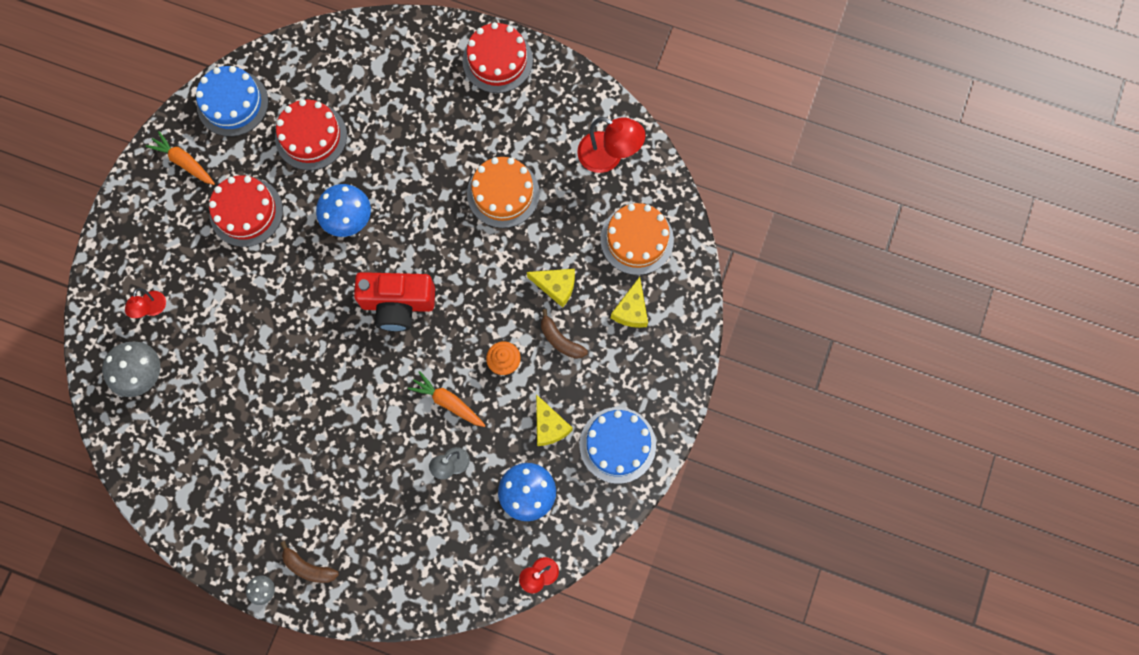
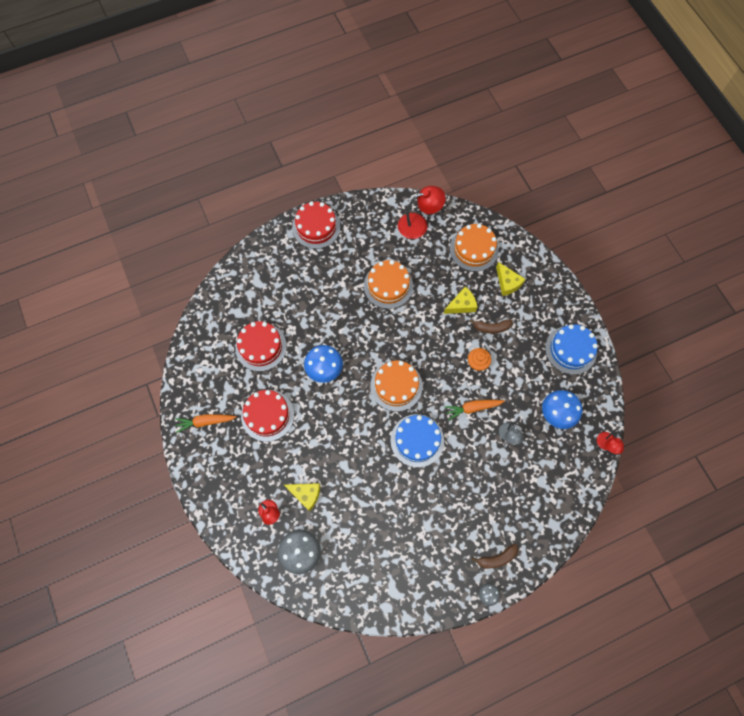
camera: 45 degrees left, 5 degrees down
(232, 103) = (199, 368): blue cake -> blue cake (417, 440)
(398, 304) = (396, 386): red camera -> orange cake
(549, 426) = (531, 372): yellow cheese -> yellow cheese (306, 494)

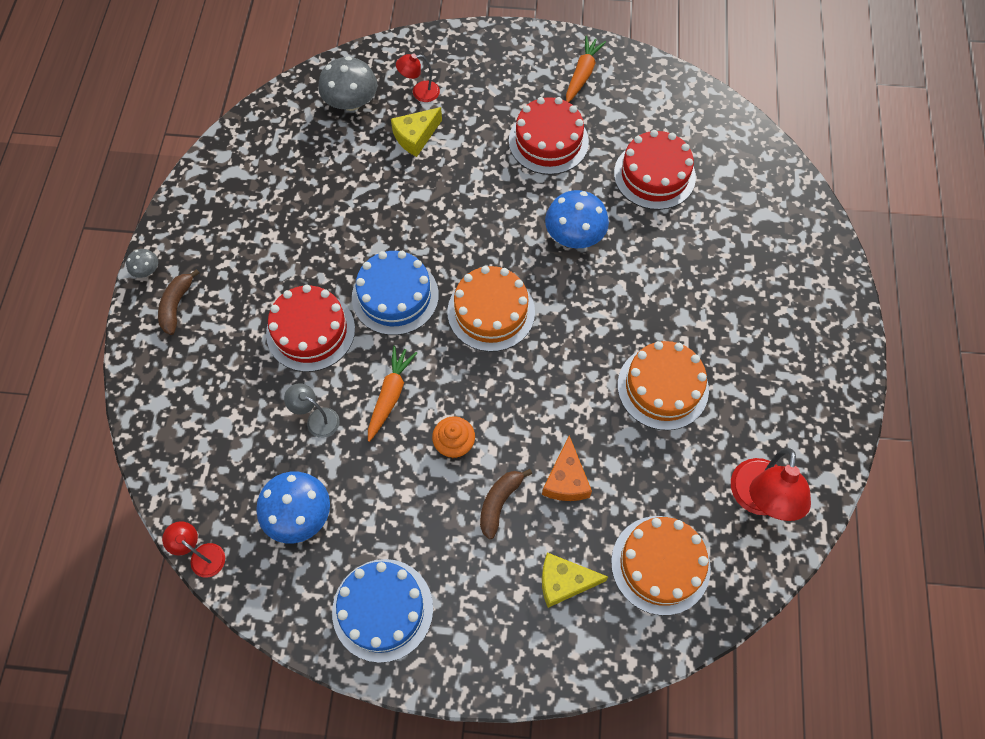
camera: 120 degrees right, 5 degrees down
(316, 227) = (827, 336): red cake -> red cake (310, 331)
(461, 305) = (566, 480): yellow cheese -> orange cheese

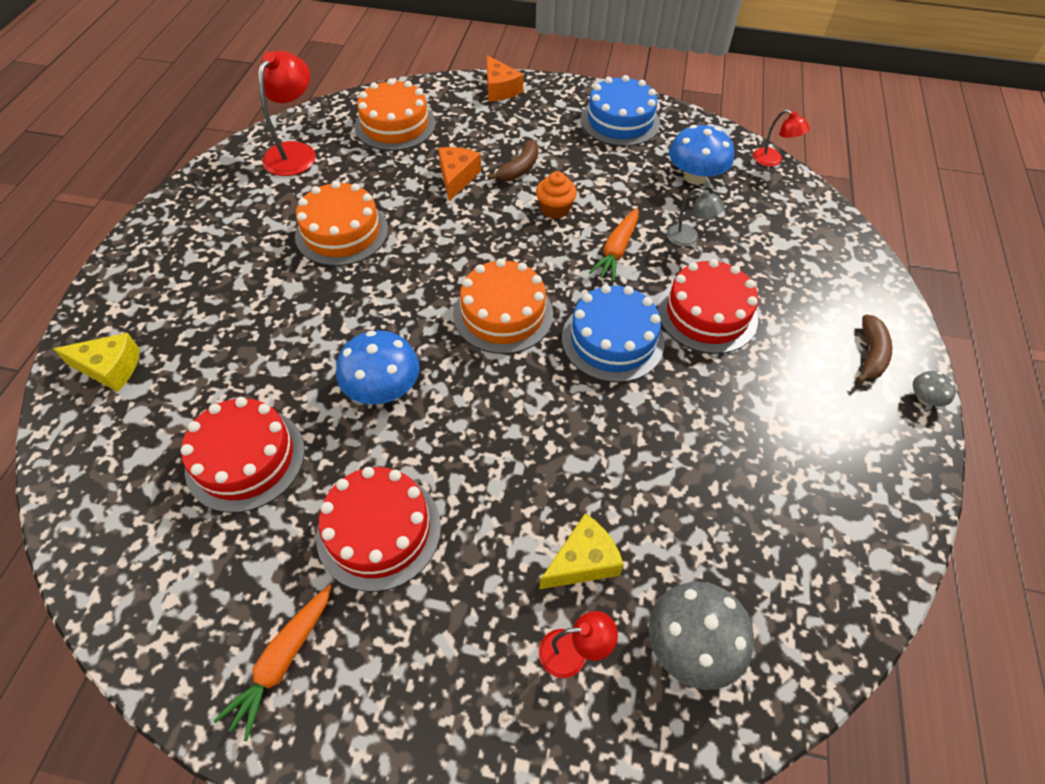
camera: 175 degrees left, 10 degrees down
(544, 660) = (500, 89): none -> orange cheese
(564, 582) = (475, 123): yellow cheese -> yellow cheese (110, 368)

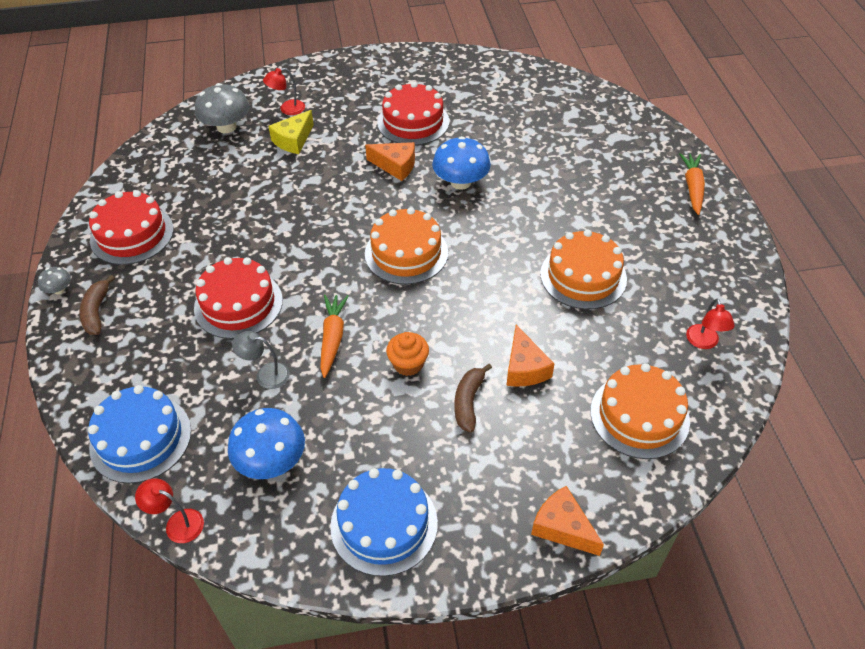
camera: 160 degrees right, 5 degrees down
(110, 368) = (642, 142): yellow cheese -> none
(245, 459) = (513, 128): red cake -> red cake (132, 234)
(283, 661) = (425, 72): orange carrot -> orange carrot (692, 187)
(295, 152) = (704, 342): red lamp -> red lamp, size x0.56
(451, 447) = (396, 166): none -> orange cheese
(612, 340) = (312, 259): blue cake -> blue cake (140, 438)

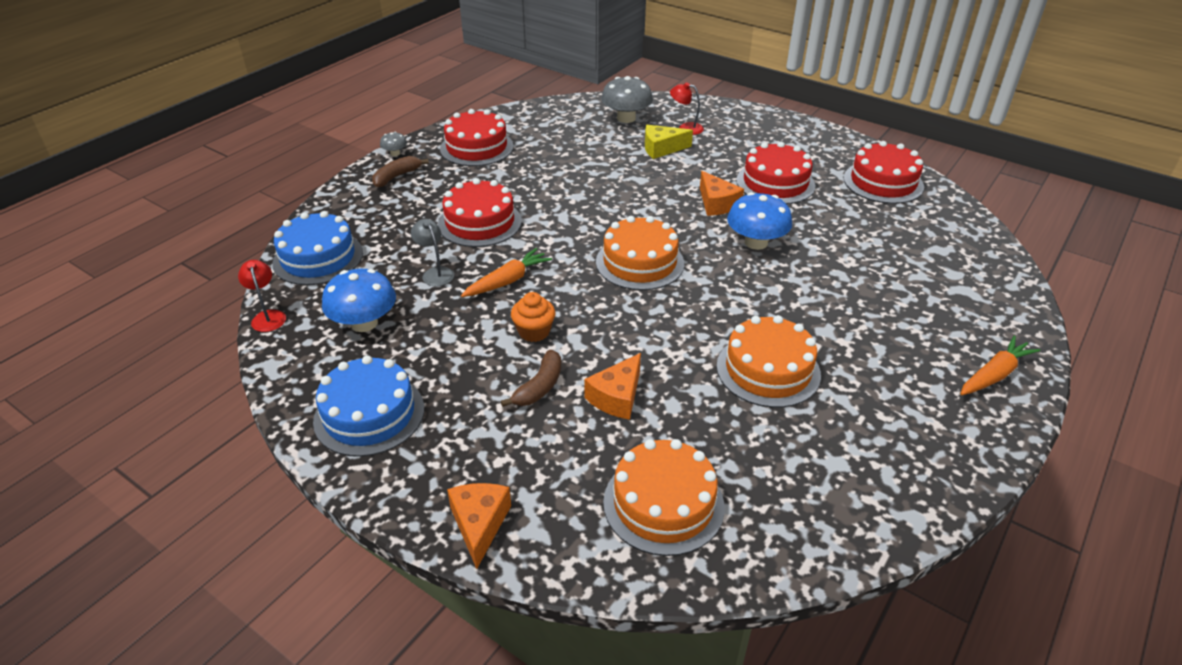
camera: 45 degrees right, 10 degrees down
(468, 402) = (539, 387): brown banana -> brown banana turned 150 degrees clockwise
(480, 78) = (883, 182): none -> red cake
(704, 342) = (814, 499): red lamp -> none

